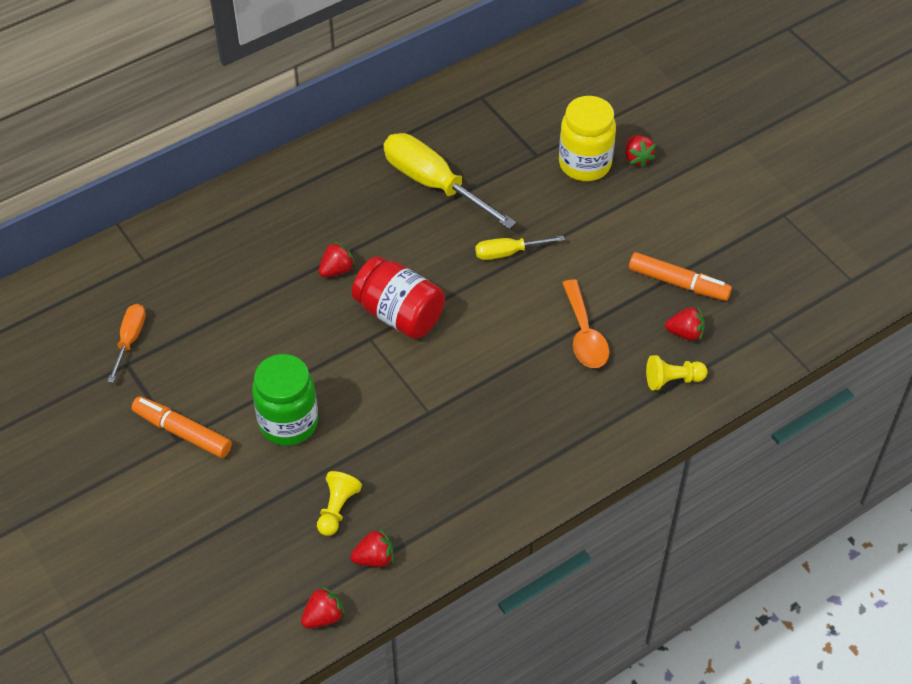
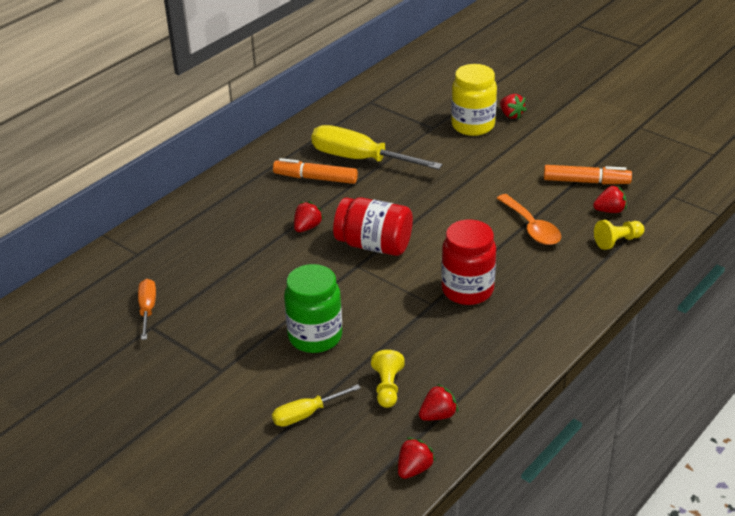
camera: 15 degrees left, 15 degrees down
(182, 432) = (223, 363): orange marker -> orange marker (315, 178)
(474, 404) = (467, 290): none -> red jar
(507, 253) = (442, 189): yellow screwdriver -> yellow screwdriver (306, 414)

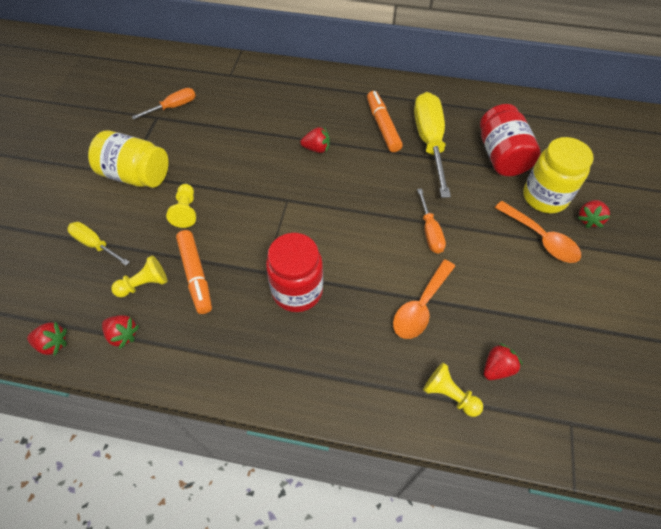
camera: 60 degrees right, 20 degrees up
(231, 362) = (136, 175): none -> yellow jar
(315, 337) = (186, 211): green jar -> yellow pawn
(374, 245) = (320, 199): red jar -> red jar (501, 156)
(462, 196) = (430, 232): none -> orange screwdriver
(511, 144) = (540, 238): none -> orange spoon
(586, 182) = (530, 327): orange marker -> orange marker (195, 275)
(610, 210) = (497, 368): red strawberry -> red strawberry turned 90 degrees counterclockwise

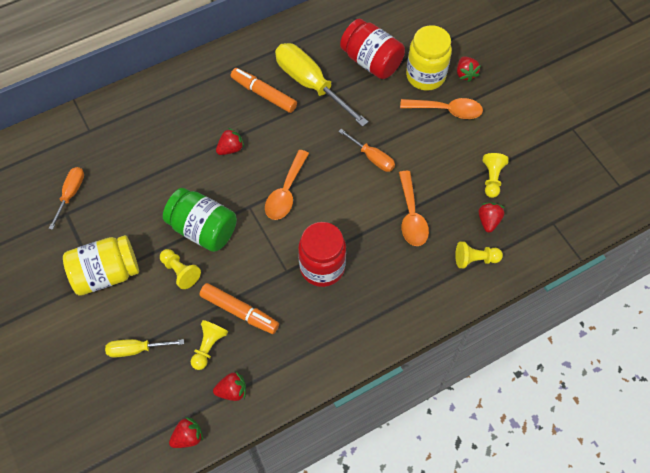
camera: 40 degrees left, 5 degrees up
(235, 192) = (203, 229): none -> green jar
(327, 209) = (286, 192): none -> orange spoon
(536, 330) = (492, 179): none -> yellow pawn

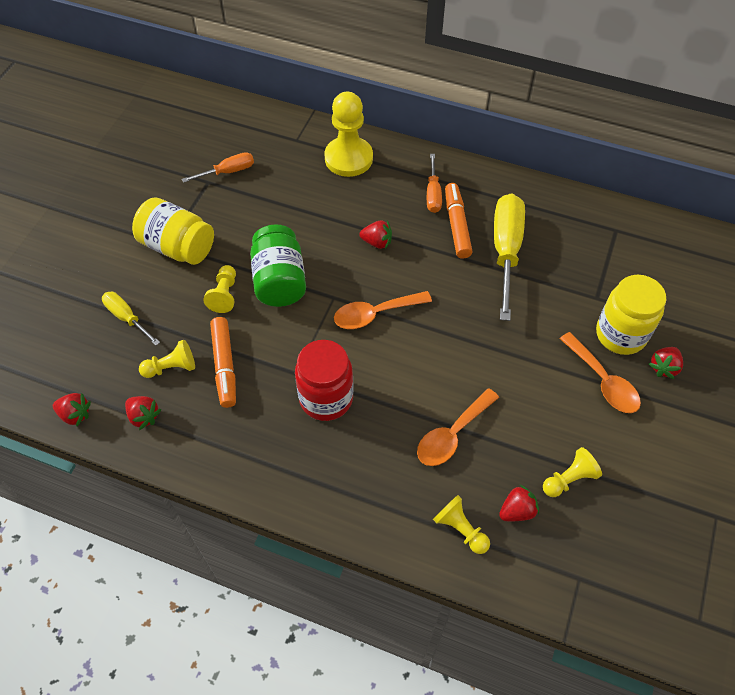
camera: 50 degrees right, 5 degrees down
(142, 112) = (348, 158): none -> yellow pawn
(371, 61) = (584, 279): red jar -> none
(372, 158) = (481, 356): orange screwdriver -> orange screwdriver (433, 194)

